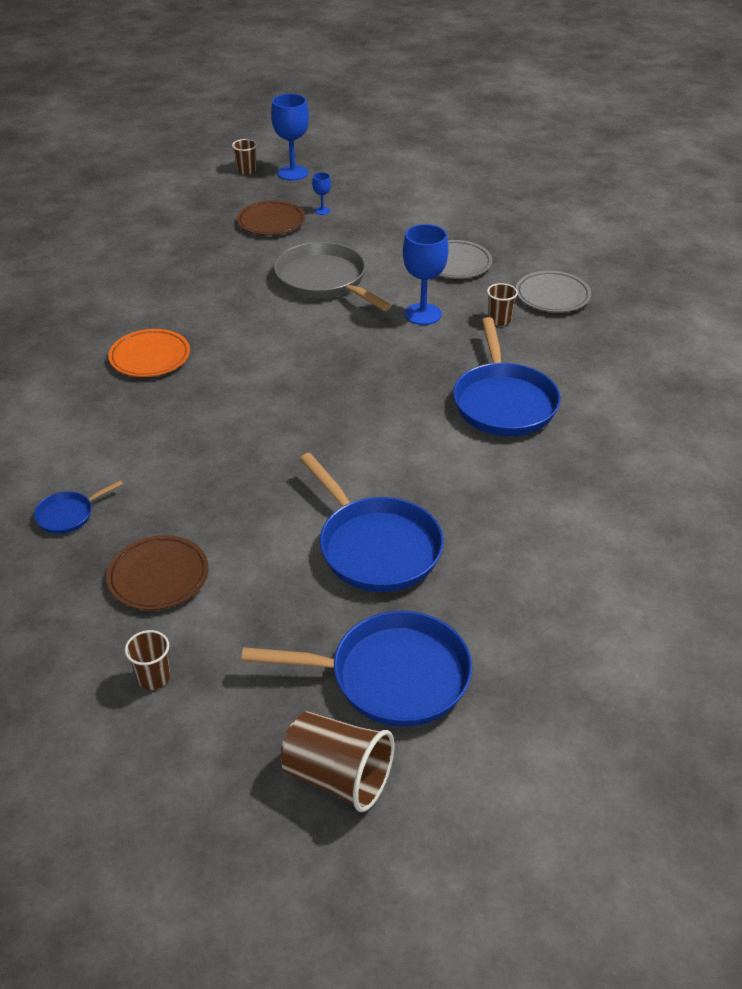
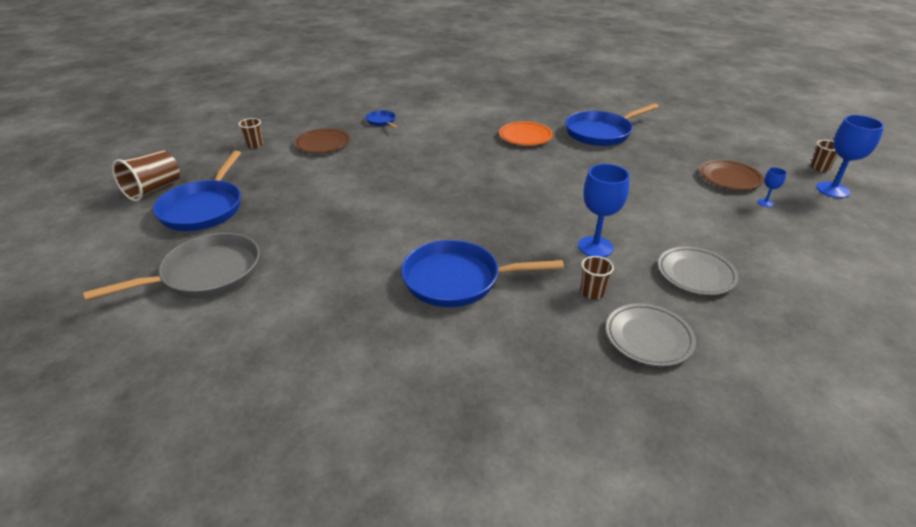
camera: 95 degrees right, 5 degrees down
(324, 281) = (639, 200): grey pan -> grey pan (206, 274)
(375, 547) = (311, 208): blue pan -> blue pan (601, 133)

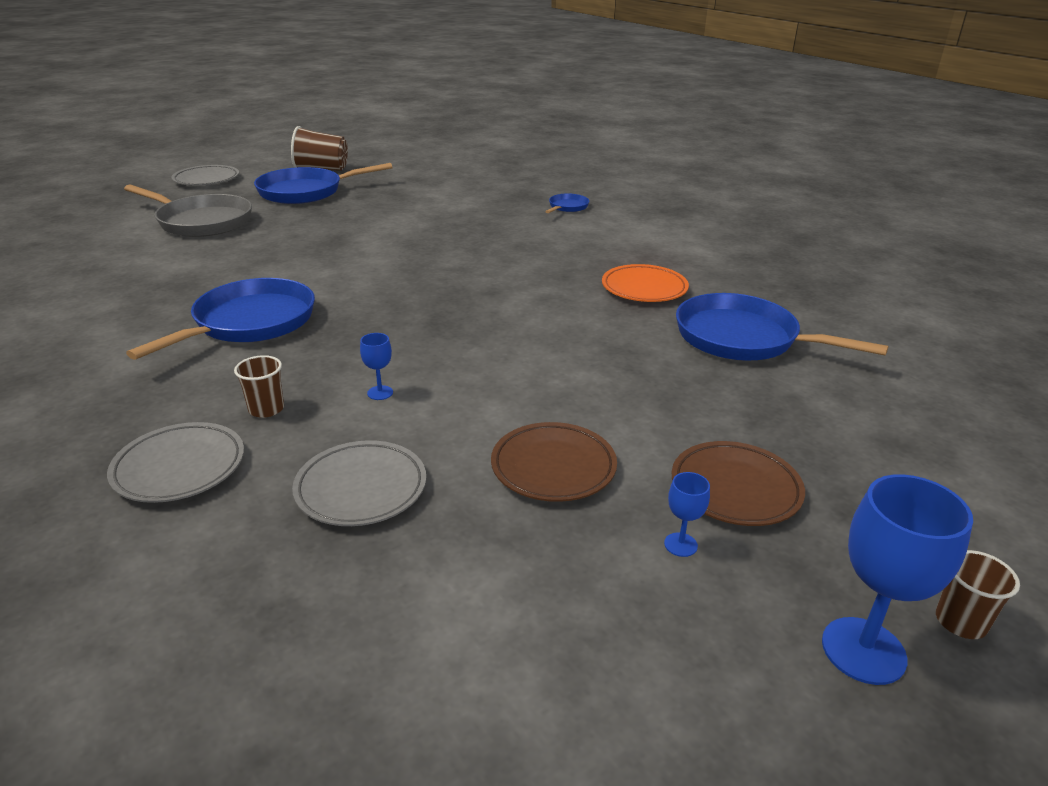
camera: 60 degrees right, 5 degrees down
(80, 255) = (206, 180): none -> grey plate
(254, 145) = (440, 175): brown cup -> none
(323, 144) = (476, 198): brown plate -> brown plate (553, 467)
(457, 280) = (250, 323): blue pan -> blue pan turned 60 degrees clockwise
(595, 247) = (380, 393): blue goblet -> blue goblet, size x0.48

